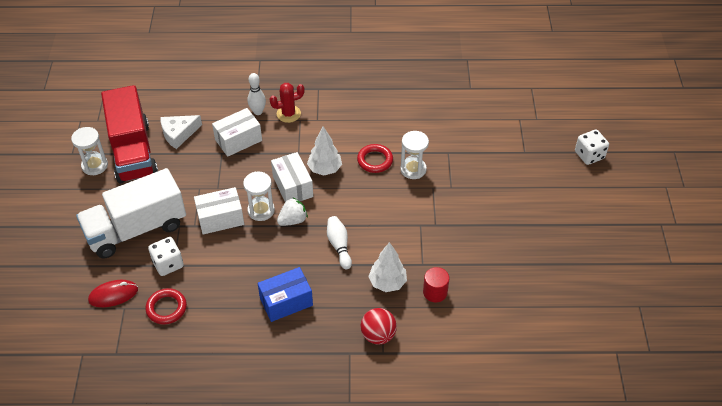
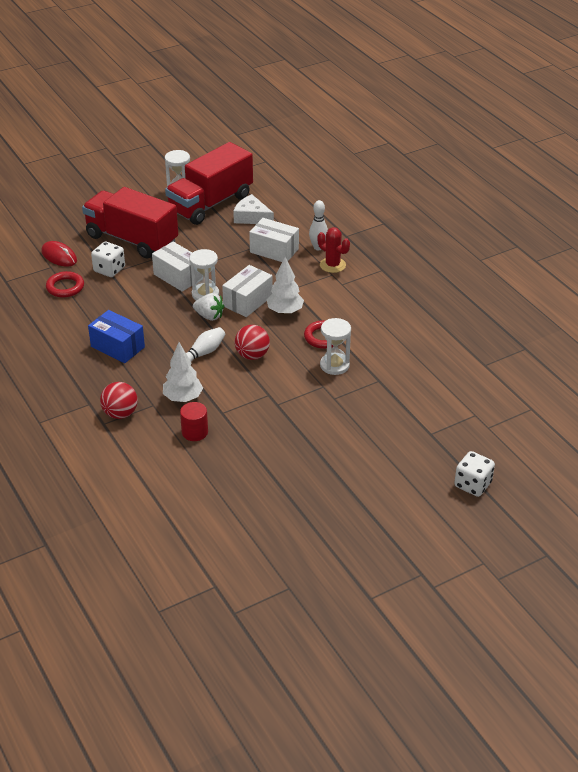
camera: 60 degrees right, 10 degrees down
(136, 229) = (132, 239): white truck -> red truck
(365, 214) = (252, 355): none -> red ball

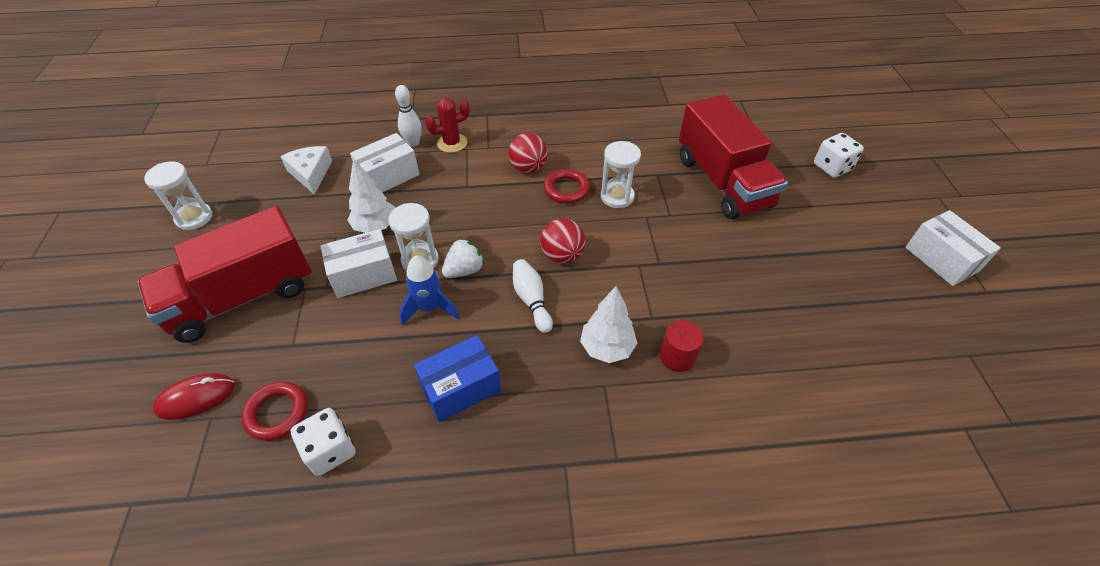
camera: 65 degrees left, 10 degrees up
(109, 269) = (284, 344): white dice -> white dice (330, 450)
(120, 413) = (605, 430): red ball -> red ball (528, 168)
(169, 313) = (430, 308): none -> blue rocket
(210, 203) = (248, 198): red truck -> red truck (722, 182)
(248, 301) = (462, 227): white box -> white box (941, 259)
(251, 217) = (311, 173): white cheese -> white cheese turned 105 degrees clockwise
(285, 311) = (503, 203): white tree -> white tree (376, 226)

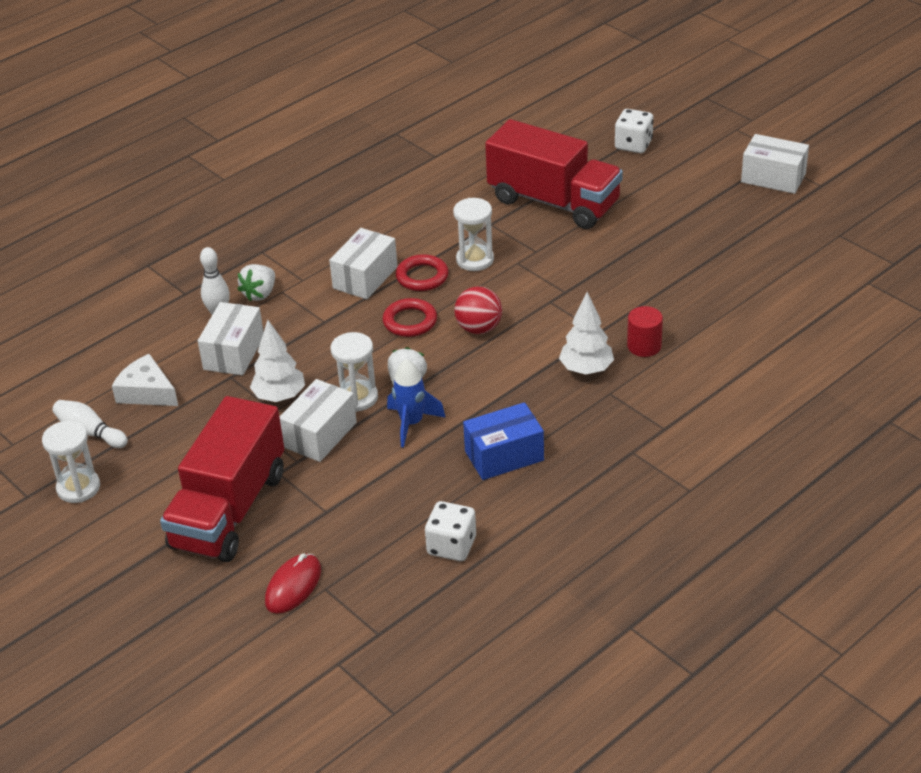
camera: 35 degrees left, 10 degrees down
(277, 413) = (377, 553): red ring -> red ring (410, 321)
(452, 143) = (260, 294): red cactus -> white strawberry
(461, 388) = (504, 456): blue box -> blue box turned 45 degrees clockwise
(528, 168) = (365, 277): red ball -> white box
(531, 300) = (491, 372): white bowling pin -> white bowling pin (90, 433)

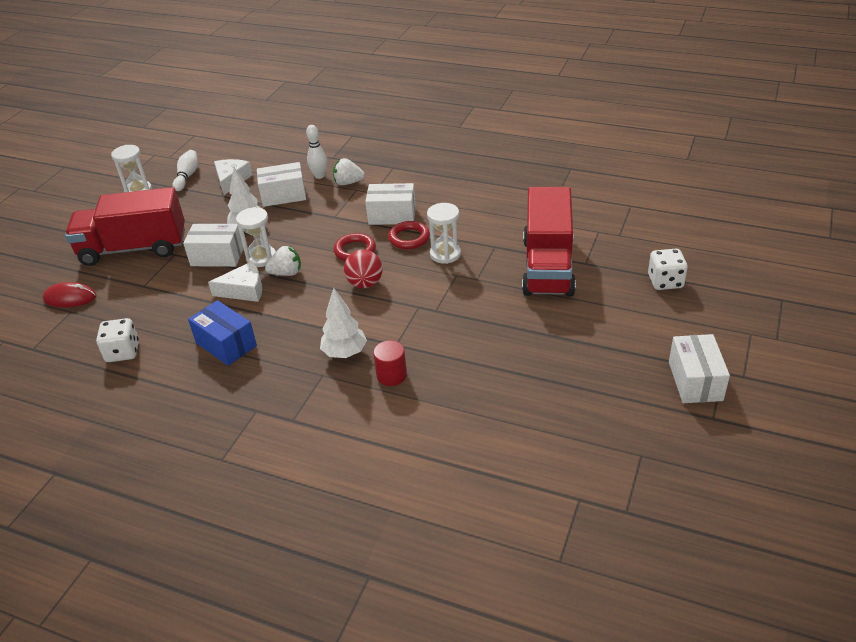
camera: 65 degrees right, 0 degrees up
(411, 423) = (244, 290): blue rocket -> white cheese

